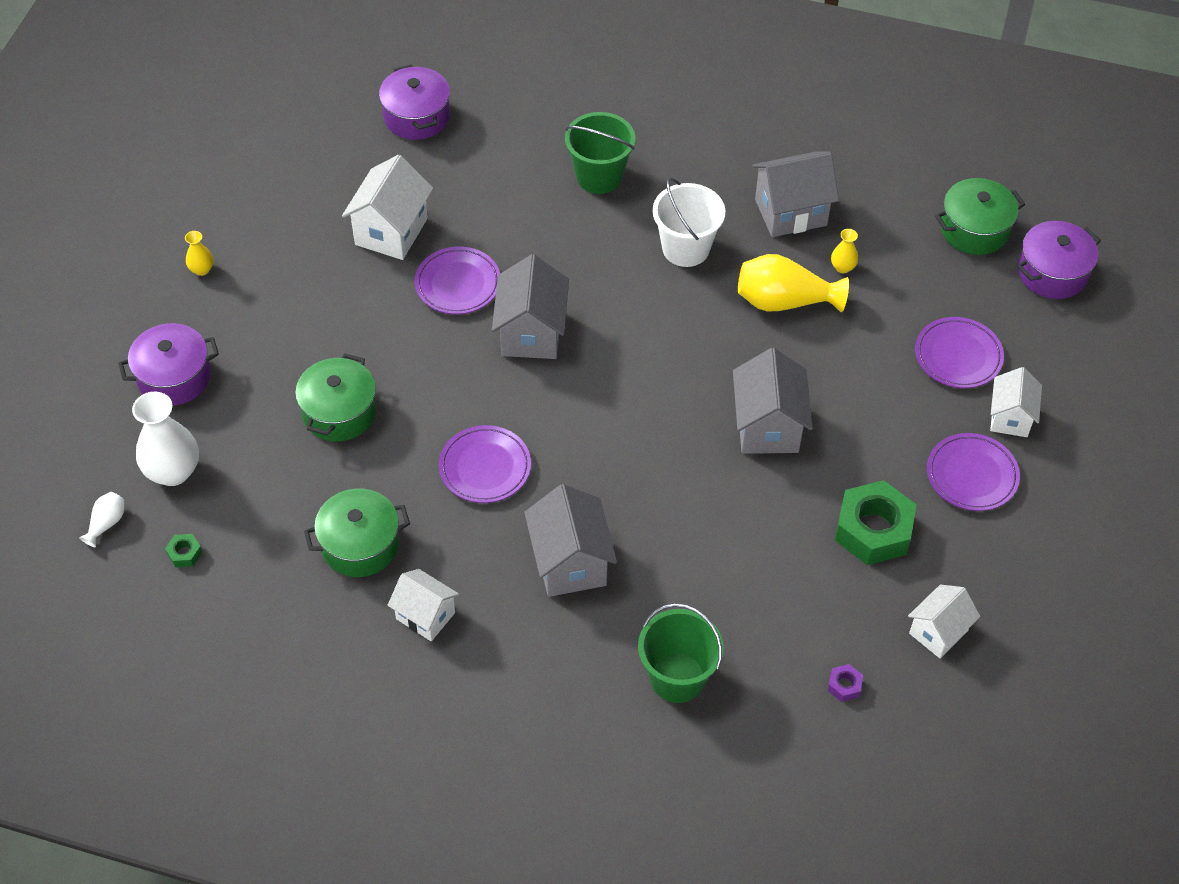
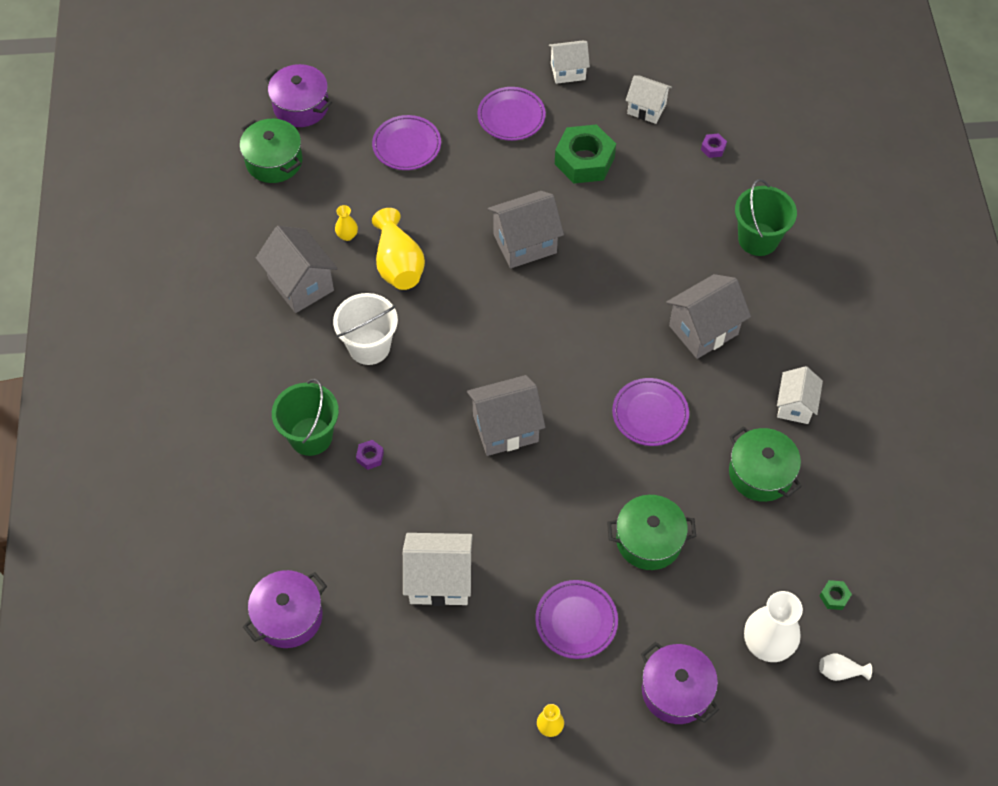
camera: 110 degrees left, 5 degrees up
(458, 284) = (477, 503): purple plate -> purple plate (576, 621)
(553, 215) = (370, 457): none -> purple nut
(1010, 417) = (450, 105): white house -> white house (568, 71)

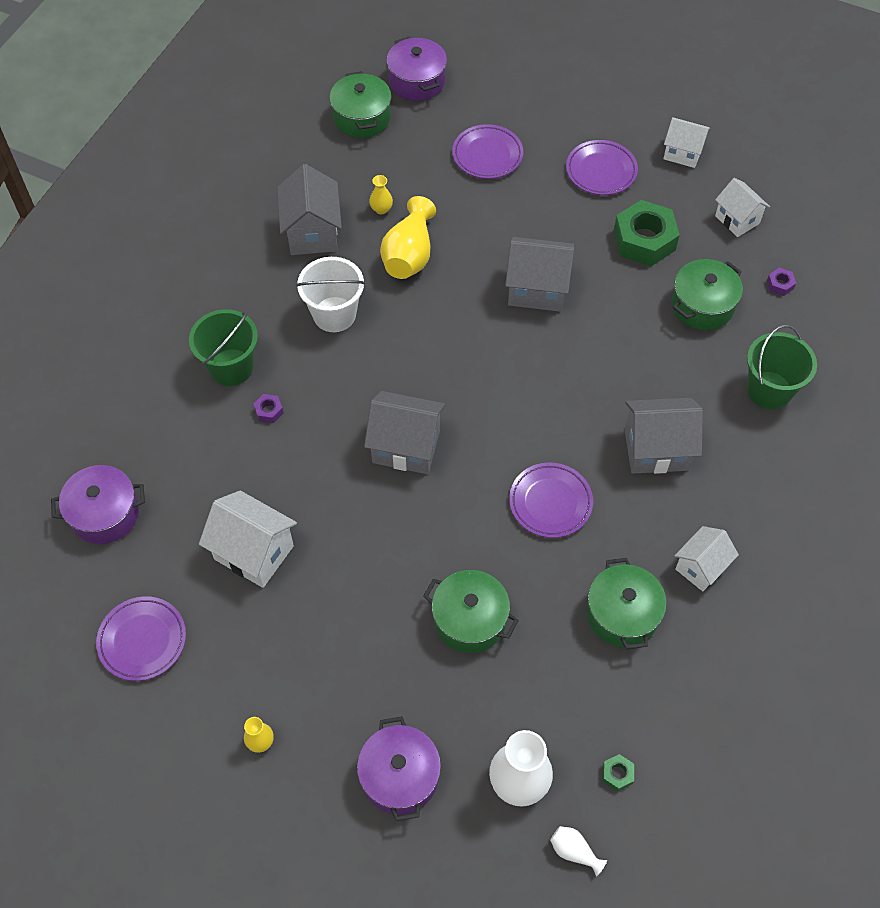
camera: 30 degrees right, 0 degrees up
(576, 621) = (351, 657): purple plate -> purple plate (142, 640)
(664, 194) = (702, 305): none -> green pot

